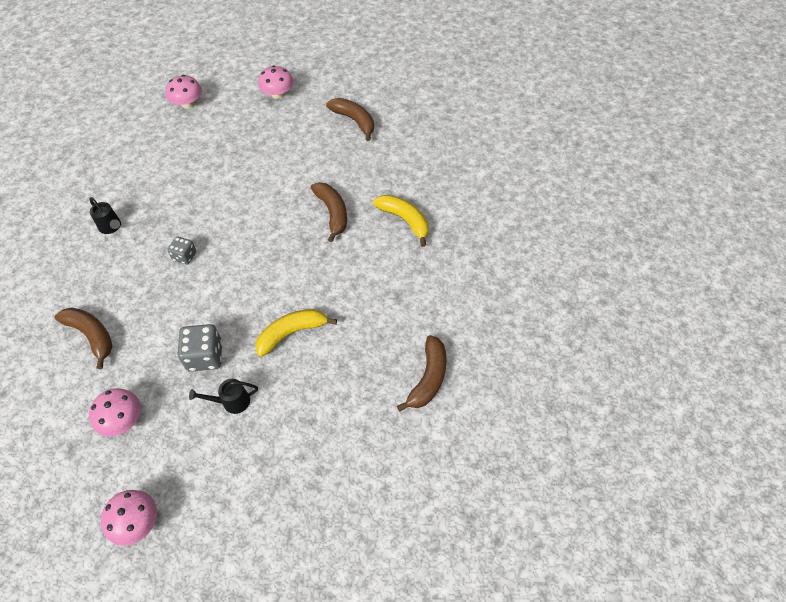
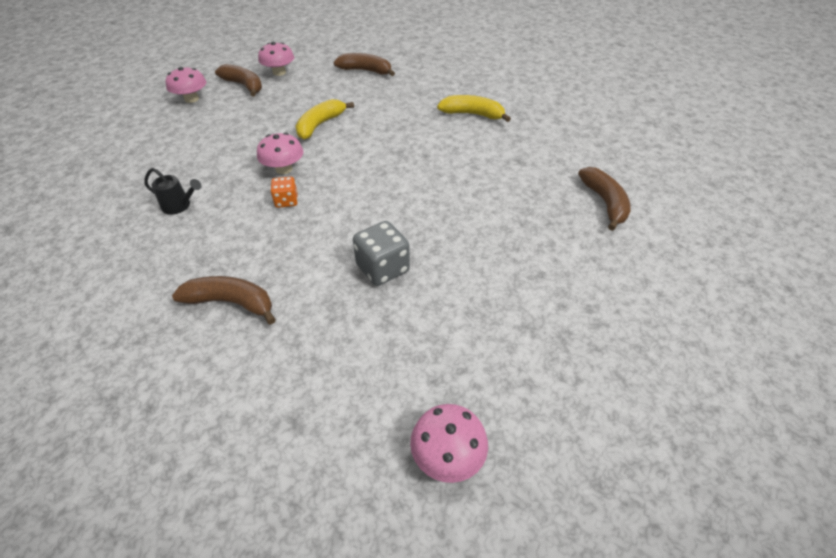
camera: 30 degrees left, 10 degrees down
(123, 420) = (338, 363): pink mushroom -> pink mushroom (284, 169)
(185, 256) = (286, 201): grey dice -> orange dice
(231, 402) = (447, 293): black watering can -> none
(291, 333) = (453, 218): yellow banana -> yellow banana (320, 125)
(332, 213) = (405, 128): brown banana -> brown banana (244, 86)

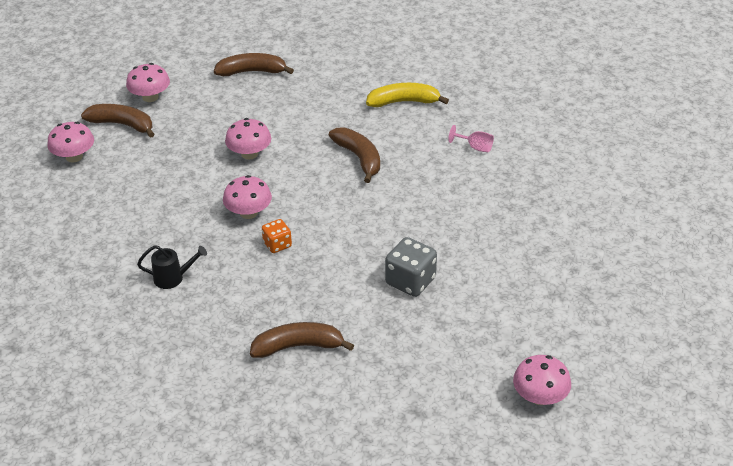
camera: 20 degrees left, 5 degrees down
(320, 125) = (249, 154): yellow banana -> pink mushroom
(516, 163) = (475, 147): none -> pink goblet
(604, 203) = (572, 168): brown banana -> brown banana (359, 158)

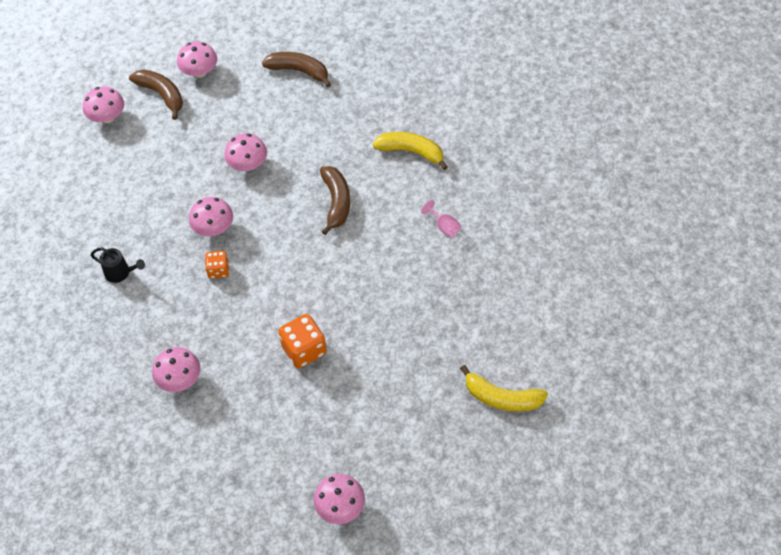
camera: 25 degrees right, 15 degrees up
(298, 346) = (179, 379): brown banana -> pink mushroom
(410, 281) = (304, 350): grey dice -> orange dice
(626, 257) = (502, 398): none -> yellow banana

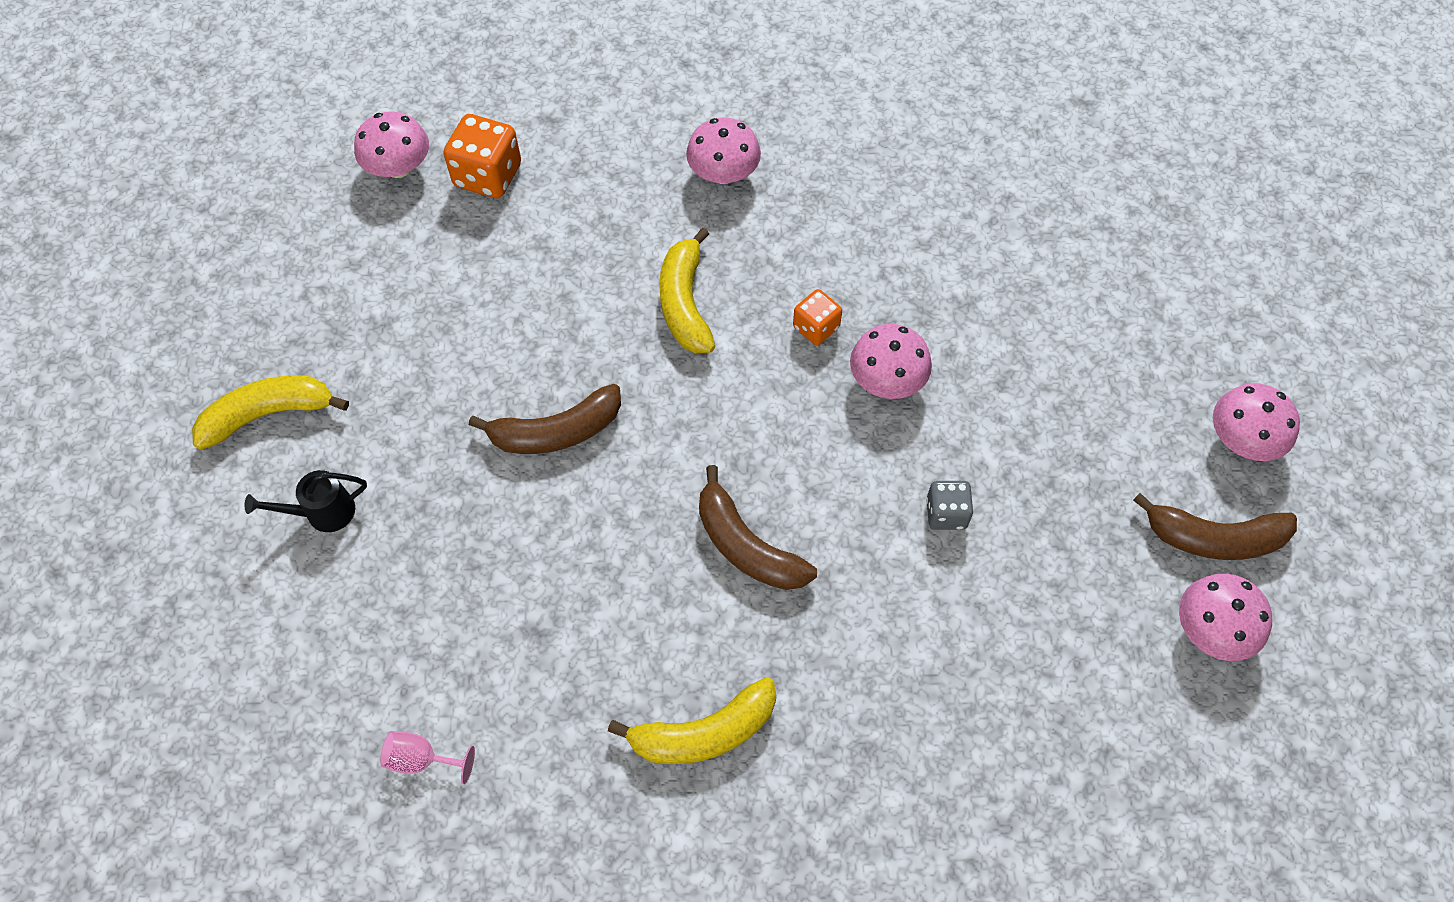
camera: 140 degrees right, 5 degrees up
(120, 273) = (939, 239): black watering can -> black watering can (322, 512)
(248, 164) = (946, 513): pink mushroom -> grey dice
(264, 321) = (685, 303): none -> yellow banana
(299, 71) = (1053, 762): brown banana -> brown banana (556, 431)
(304, 350) = (597, 303): orange dice -> orange dice (488, 175)
(444, 227) = (538, 623): pink goblet -> pink goblet (421, 759)

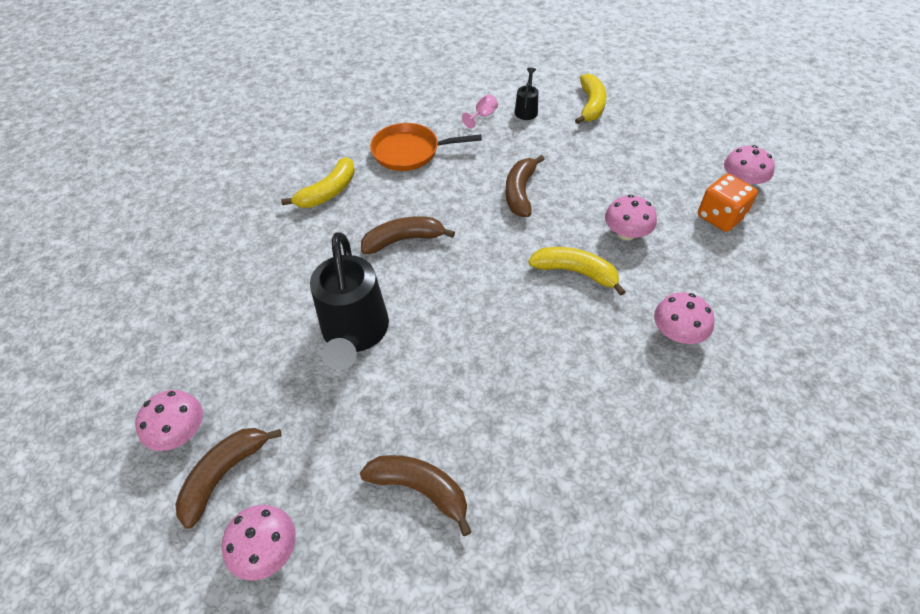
camera: 120 degrees right, 10 degrees down
(421, 759) = (392, 111): pink goblet -> pink goblet (483, 116)
(533, 654) = (409, 152): none -> orange pan
(704, 732) = (328, 192): yellow banana -> yellow banana turned 150 degrees counterclockwise
(816, 327) = (521, 329): orange dice -> none
(887, 380) = (460, 348): pink mushroom -> pink mushroom (626, 233)
(946, 513) = (355, 334): grey dice -> black watering can
(1081, 335) = (420, 489): none -> brown banana

